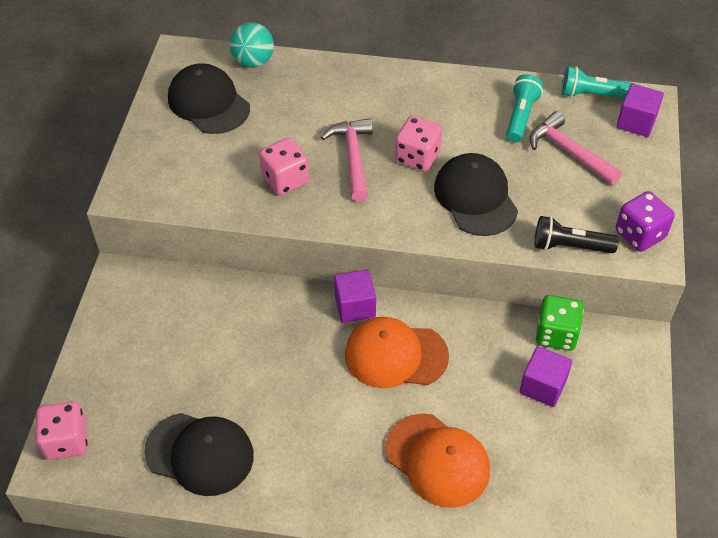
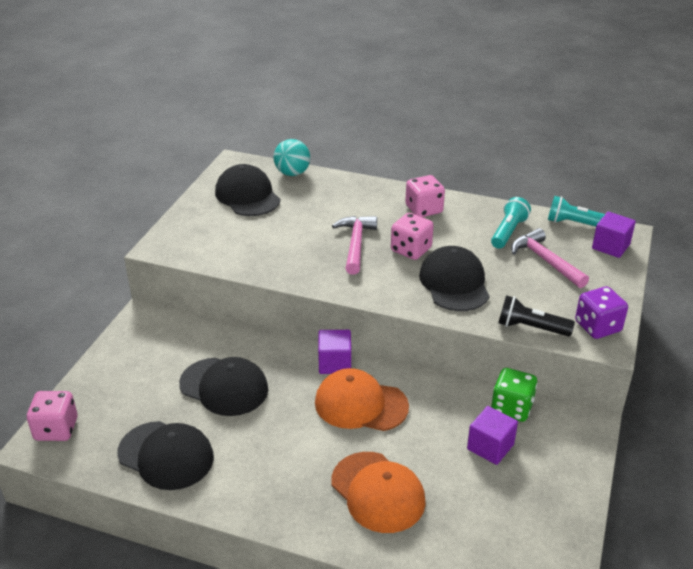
camera: 10 degrees right, 15 degrees down
(240, 356) = (224, 387): none -> black cap
(285, 179) = (294, 252): pink dice -> pink dice (424, 209)

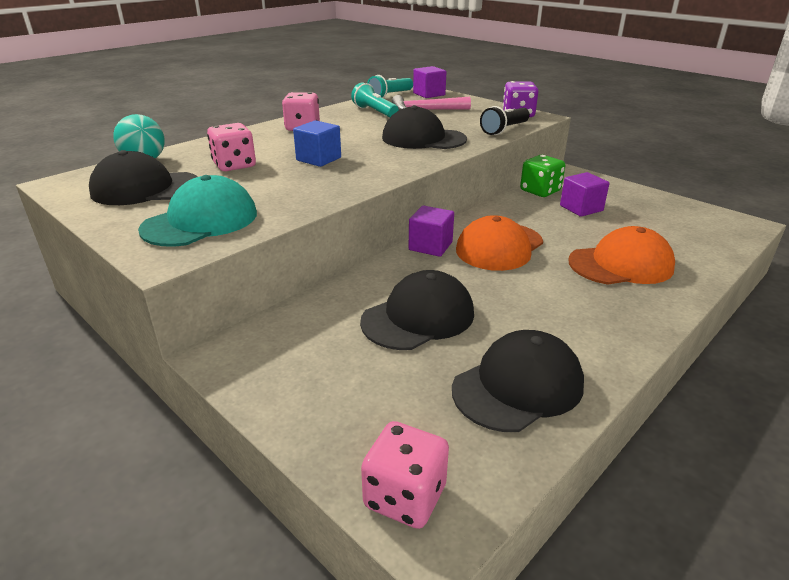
camera: 65 degrees left, 5 degrees down
(213, 238) = (200, 221): none -> turquoise cap
(355, 244) = (318, 159): pink hammer -> blue cube
(411, 250) = (356, 142): pink dice -> pink dice (234, 165)

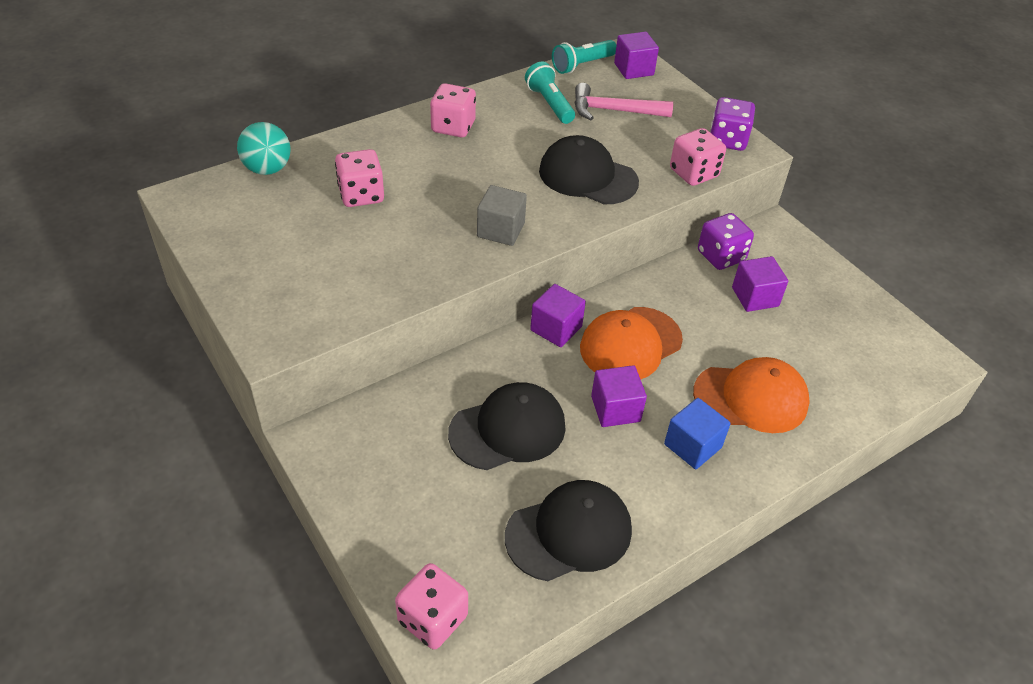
camera: 10 degrees right, 15 degrees up
(145, 188) = (264, 223): black cap -> none
(200, 221) = (312, 291): turquoise cap -> none
(318, 159) = (455, 199): blue cube -> blue cube (692, 446)
(365, 170) = (501, 230): none -> grey cube
(504, 130) = (693, 173): black flashlight -> pink dice
(510, 288) = (615, 409): none -> purple cube
(540, 191) = (721, 256): green dice -> purple dice

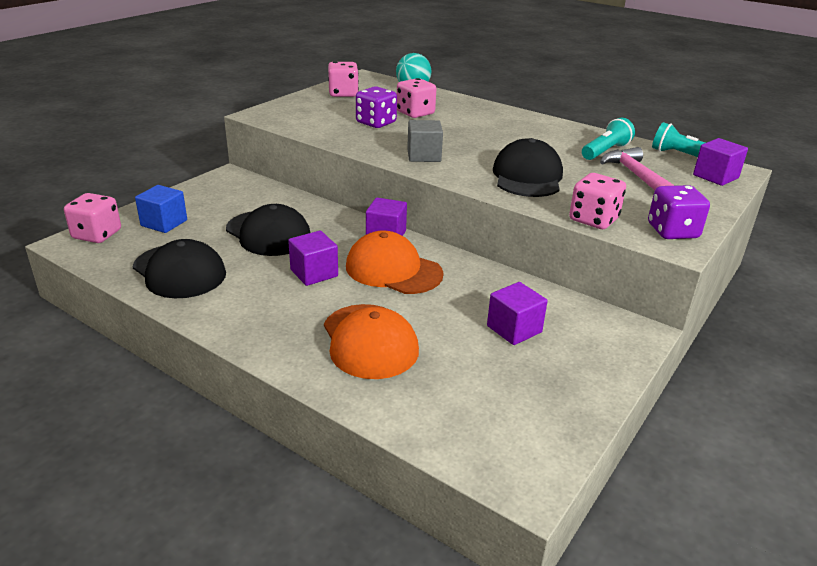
camera: 70 degrees right, 15 degrees down
(453, 127) = (525, 126): pink dice -> pink dice (343, 94)
(692, 446) = (292, 315): blue cube -> blue cube (164, 223)
(721, 256) = (554, 302): purple dice -> purple dice (376, 123)

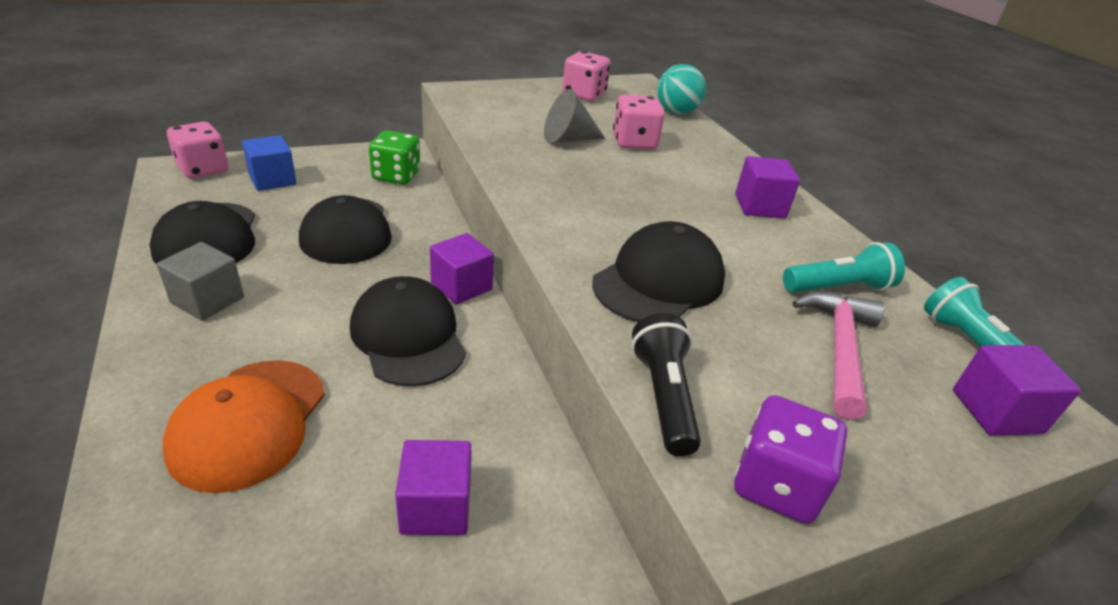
camera: 30 degrees right, 5 degrees up
(249, 191) = (396, 176): none -> green dice
(314, 273) = (321, 299): purple cube -> purple cube (760, 206)
(376, 123) = (568, 139): purple dice -> grey cone
(393, 270) = (408, 336): orange cap -> black cap
(424, 156) = (561, 200): grey cube -> grey cube (207, 300)
(593, 220) = (663, 396): pink dice -> black flashlight

